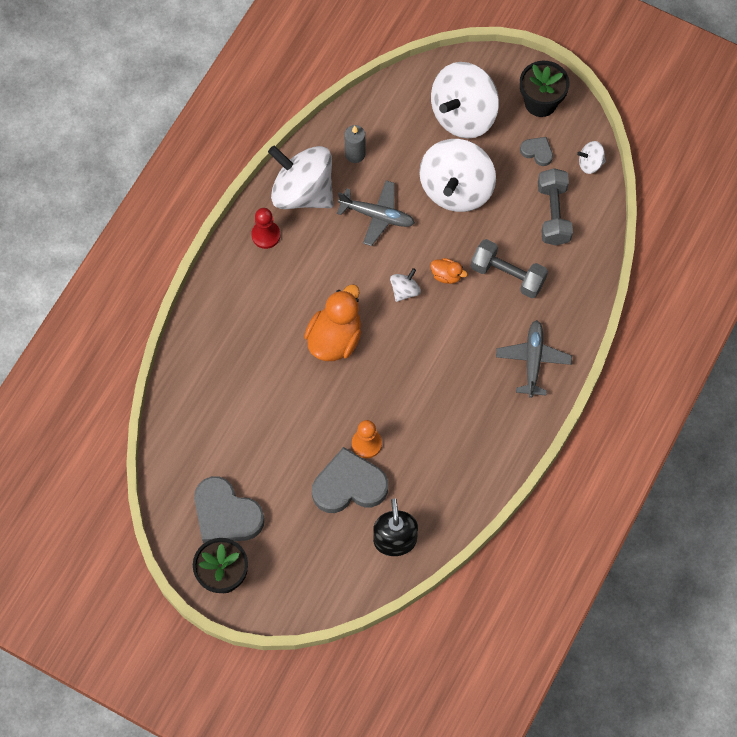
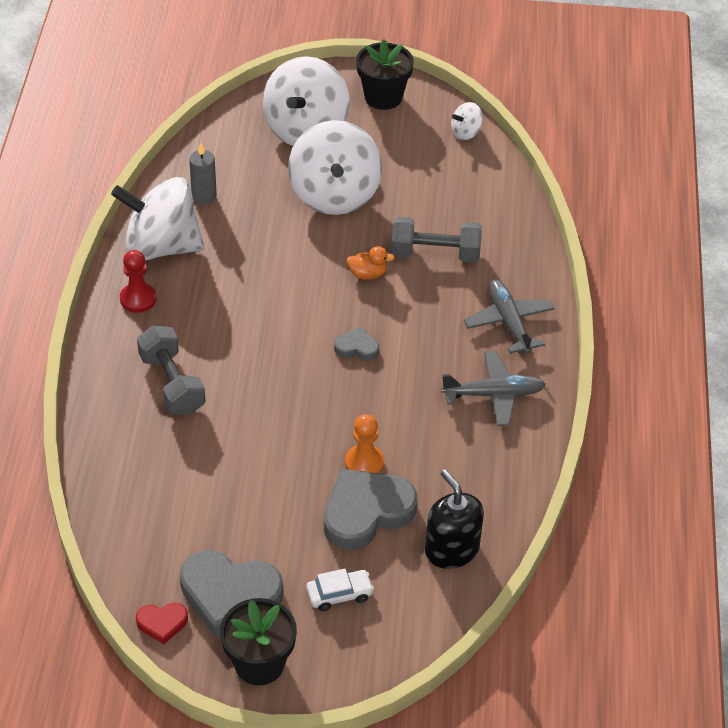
camera: 25 degrees left, 20 degrees down
(172, 518) = (162, 623): none -> red heart
(300, 544) = (339, 594): none -> white car
(335, 338) = (271, 372): orange duck -> none
(377, 216) = (259, 243): grey plane -> grey plane (493, 394)
(405, 290) = (328, 302): white spinning top -> none
(537, 152) = (404, 139): grey heart -> grey heart (357, 347)
(553, 214) = (453, 186): grey dumbbell -> grey dumbbell (172, 384)

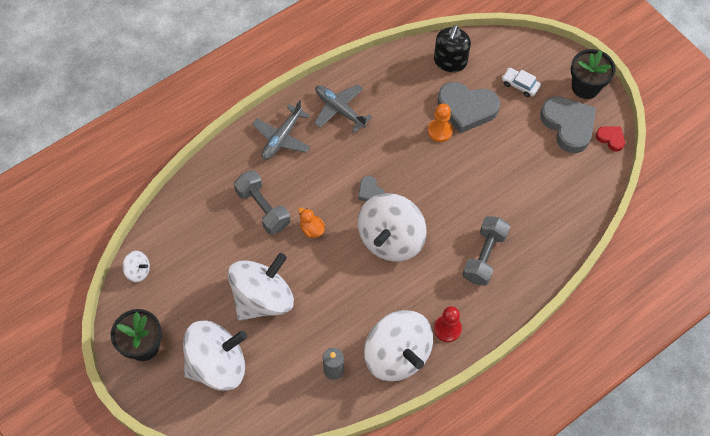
camera: 130 degrees left, 15 degrees up
(283, 325) = (391, 239): none -> white spinning top

